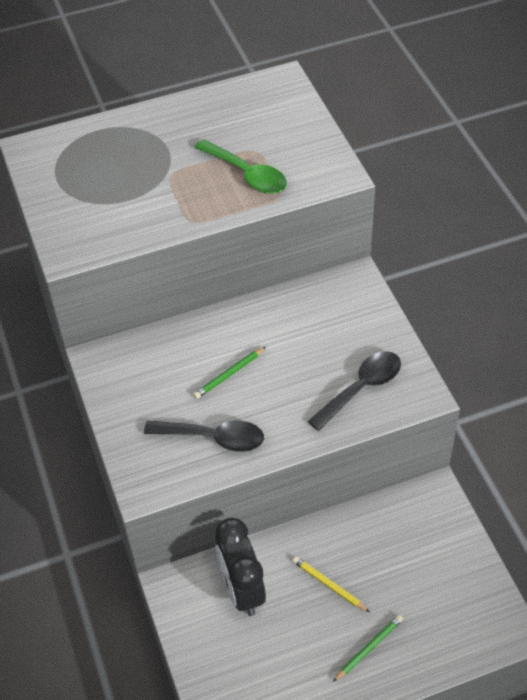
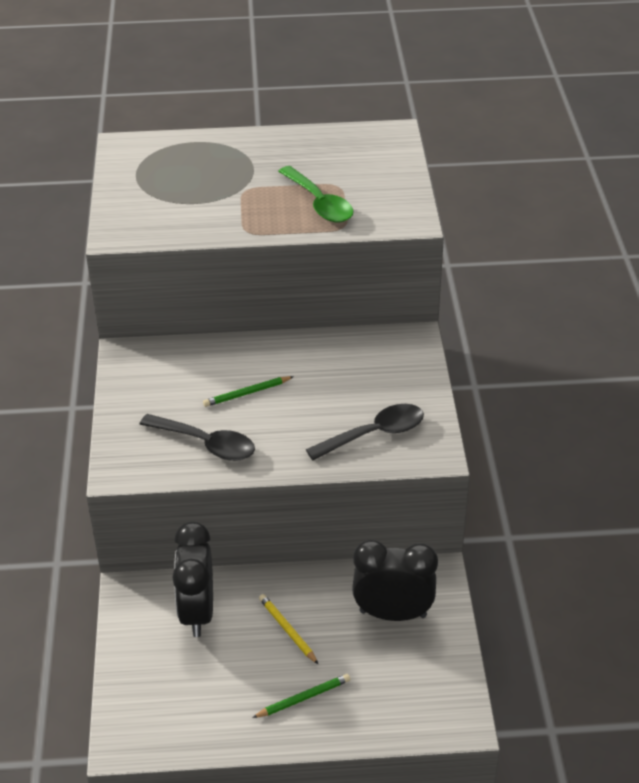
camera: 15 degrees right, 10 degrees down
(414, 543) = (393, 614): none -> black clock

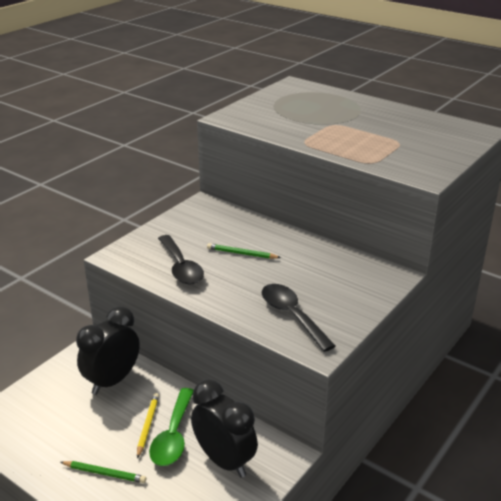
camera: 40 degrees right, 10 degrees down
(319, 203) = (373, 146): green spoon -> green spoon (173, 436)
(374, 434) = (292, 315): black spoon -> black spoon turned 135 degrees counterclockwise

